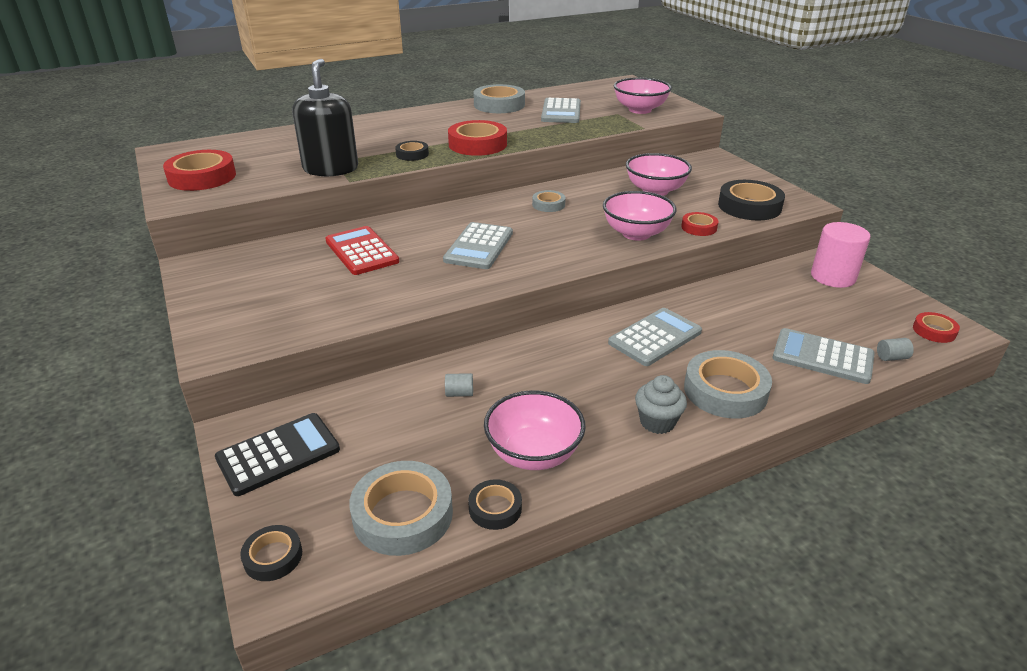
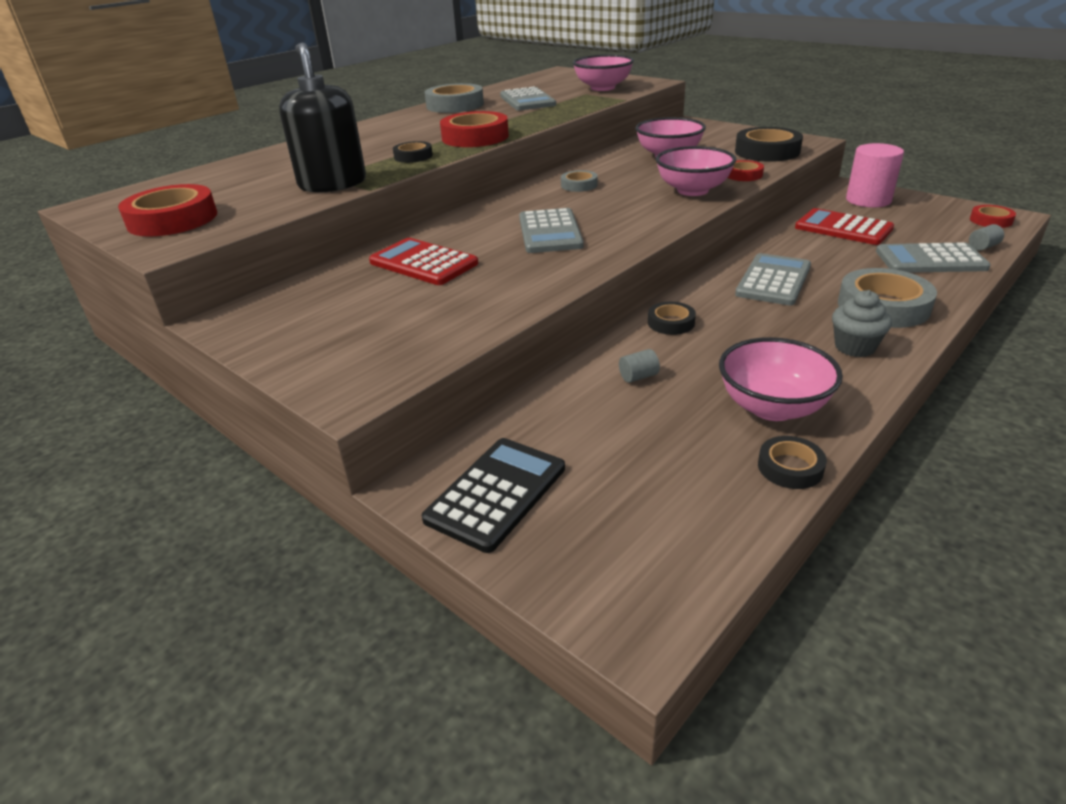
camera: 20 degrees left, 0 degrees up
(273, 557) = (602, 599): black tape -> black tape (671, 323)
(403, 514) = (702, 505): grey tape -> none
(775, 301) = (843, 228): none -> red calculator

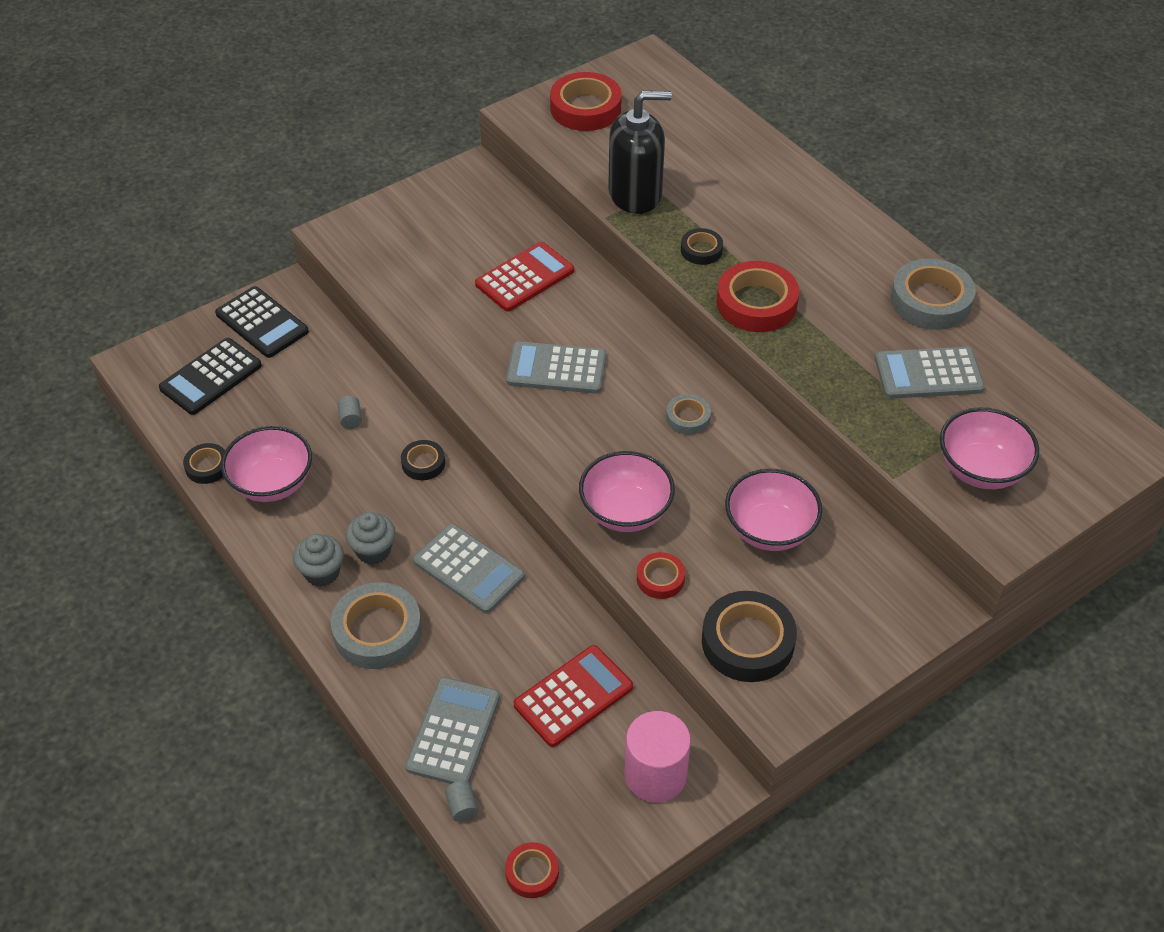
camera: 100 degrees right, 15 degrees up
(628, 515) = (210, 377): none -> black calculator
(800, 326) = (373, 551): none -> grey cupcake

